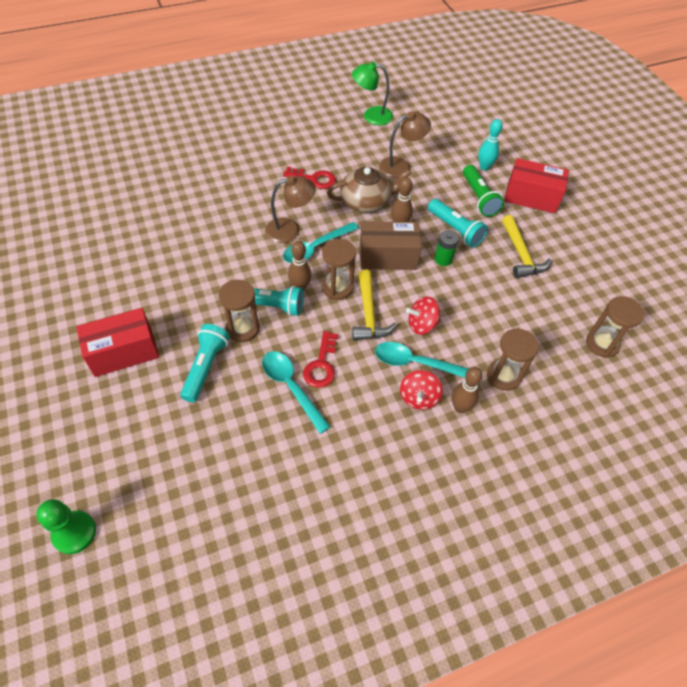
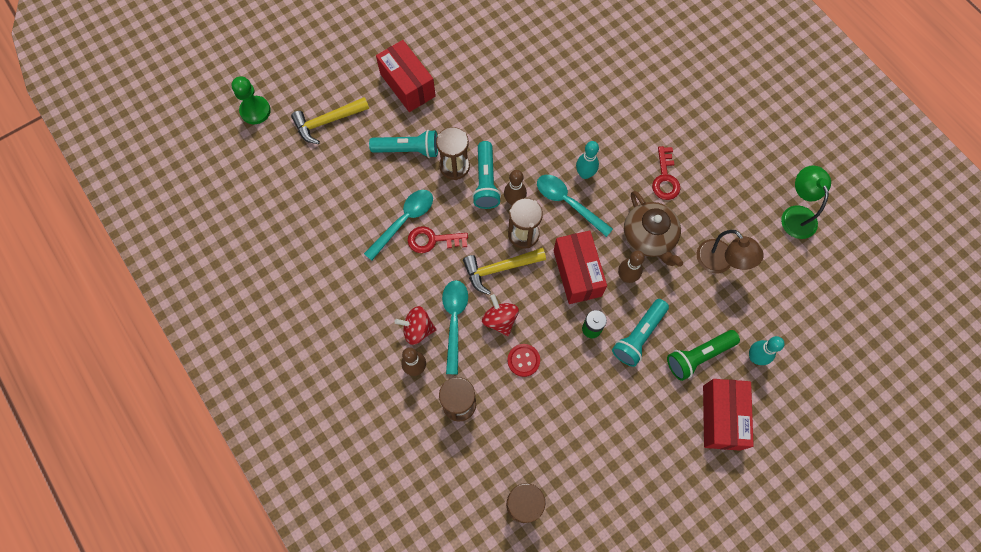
camera: 80 degrees right, 15 degrees up
(290, 229) = (585, 174): brown lamp -> turquoise bowling pin
(388, 257) = (577, 273): brown box -> red box
(465, 315) = (523, 360): none -> red button
(521, 254) = (624, 411): yellow hammer -> yellow hammer (327, 122)

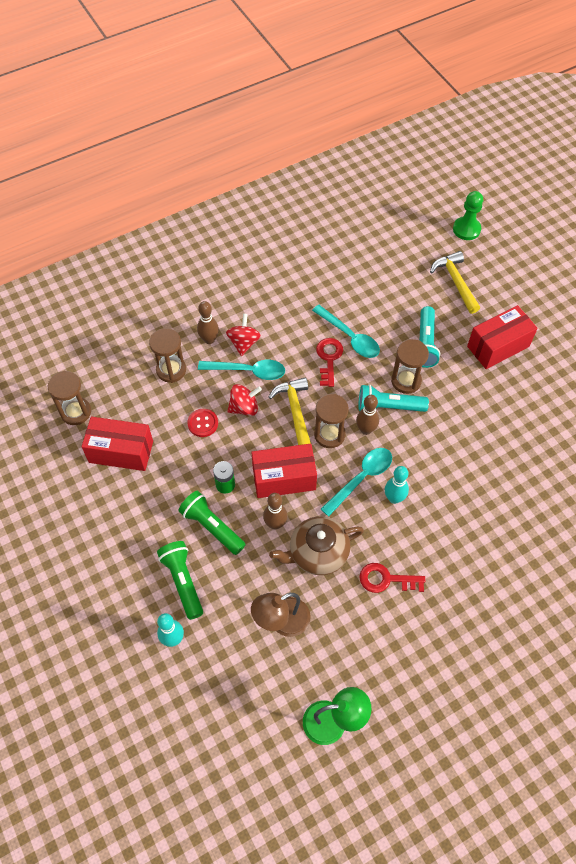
camera: 95 degrees right, 10 degrees down
(638, 336) = (212, 527): turquoise flashlight -> green flashlight
(721, 417) = (118, 593): red box -> red box (121, 452)

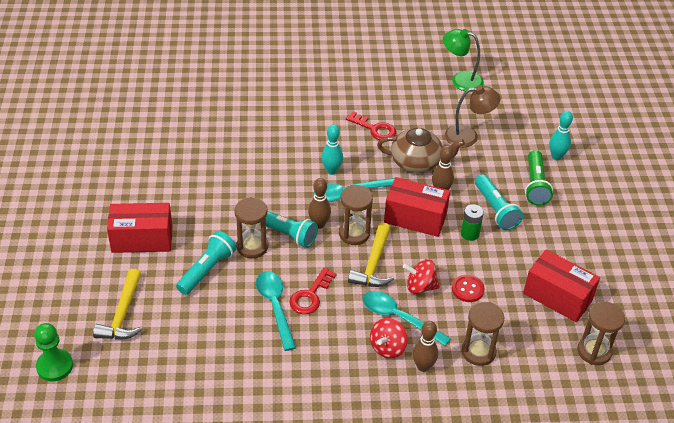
camera: 155 degrees left, 15 degrees down
(212, 527) = (495, 209): green flashlight -> turquoise flashlight

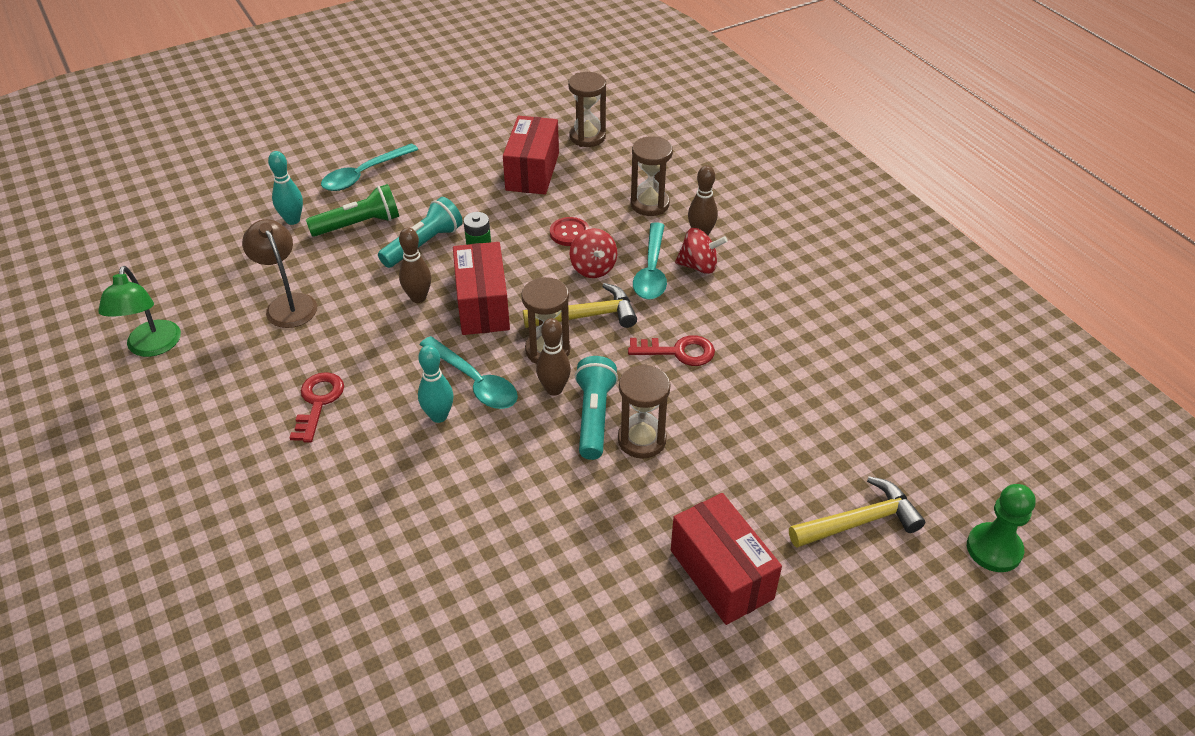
camera: 115 degrees left, 0 degrees up
(207, 270) = (717, 468): turquoise flashlight -> none
(275, 306) = (720, 376): turquoise spoon -> turquoise spoon (364, 175)
(417, 162) = (371, 336): brown teapot -> none

